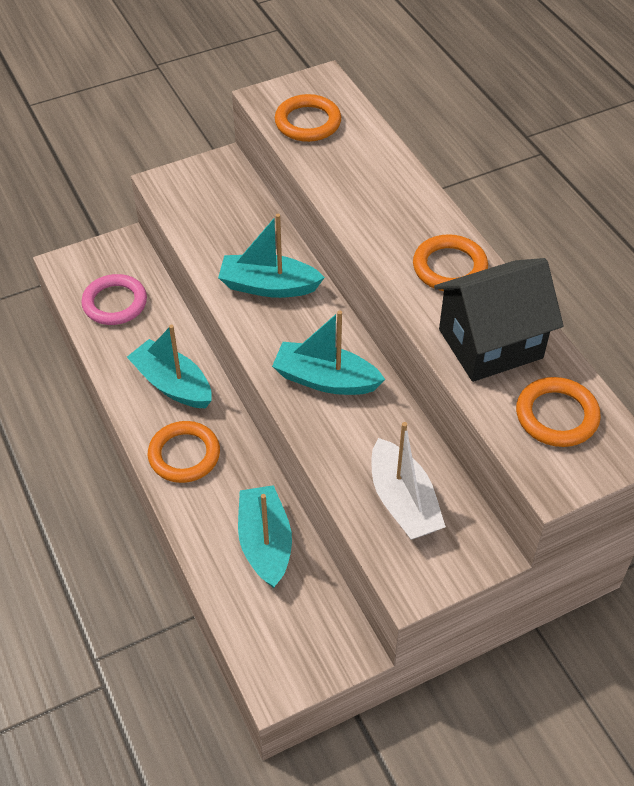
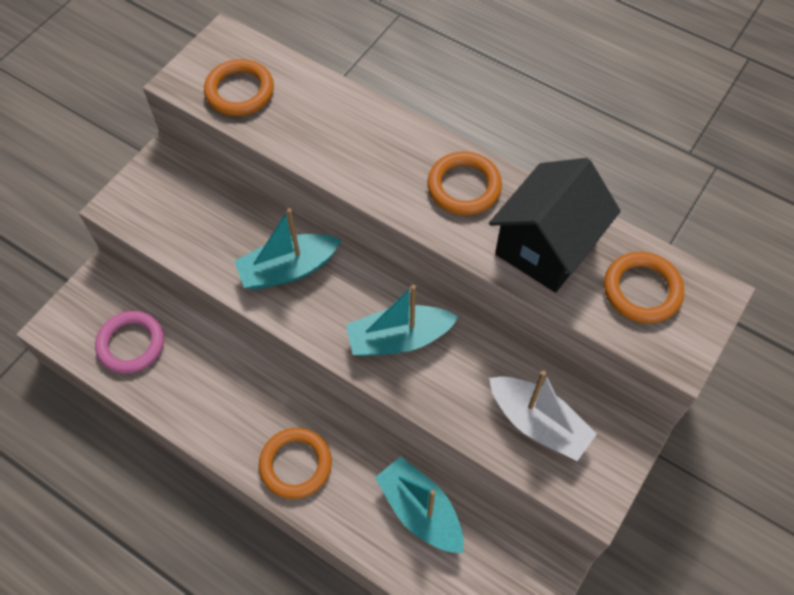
camera: 30 degrees left, 10 degrees up
(172, 384) = (240, 400): turquoise boat -> none

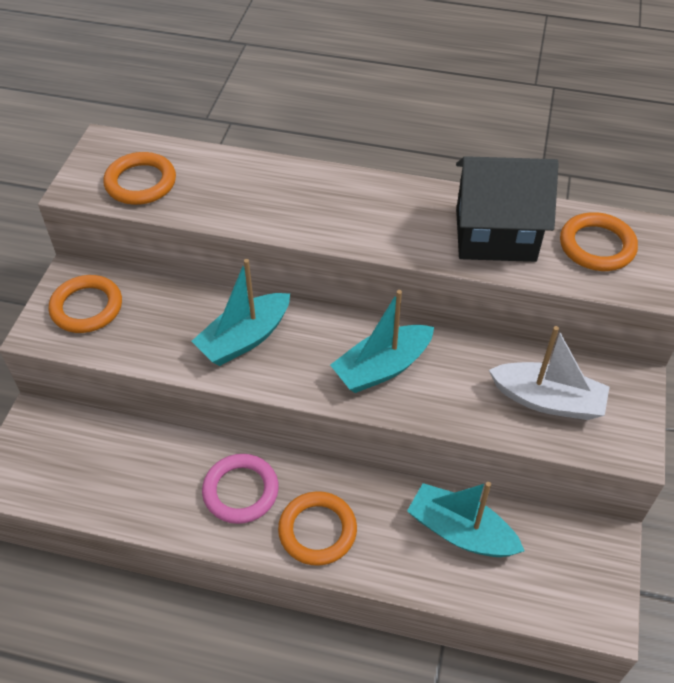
camera: 20 degrees left, 10 degrees down
(131, 344) = (93, 472): pink ring -> pink ring (241, 491)
(464, 187) = (396, 207): orange ring -> orange ring (87, 307)
(546, 247) = (495, 235): black house -> black house turned 75 degrees clockwise

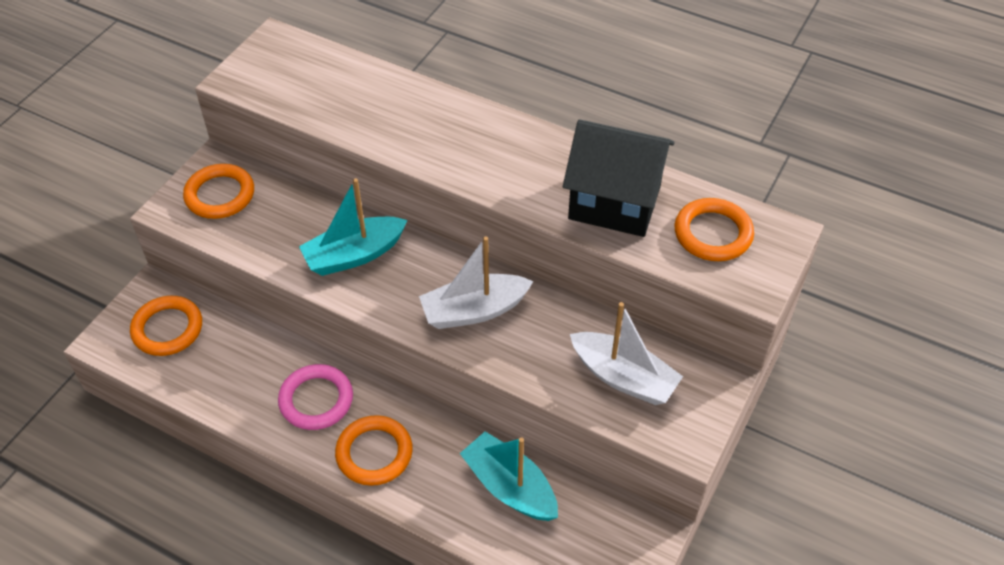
camera: 15 degrees right, 0 degrees up
(141, 183) = (294, 85): orange ring -> orange ring (167, 329)
(382, 367) = (474, 310): turquoise boat -> white boat

